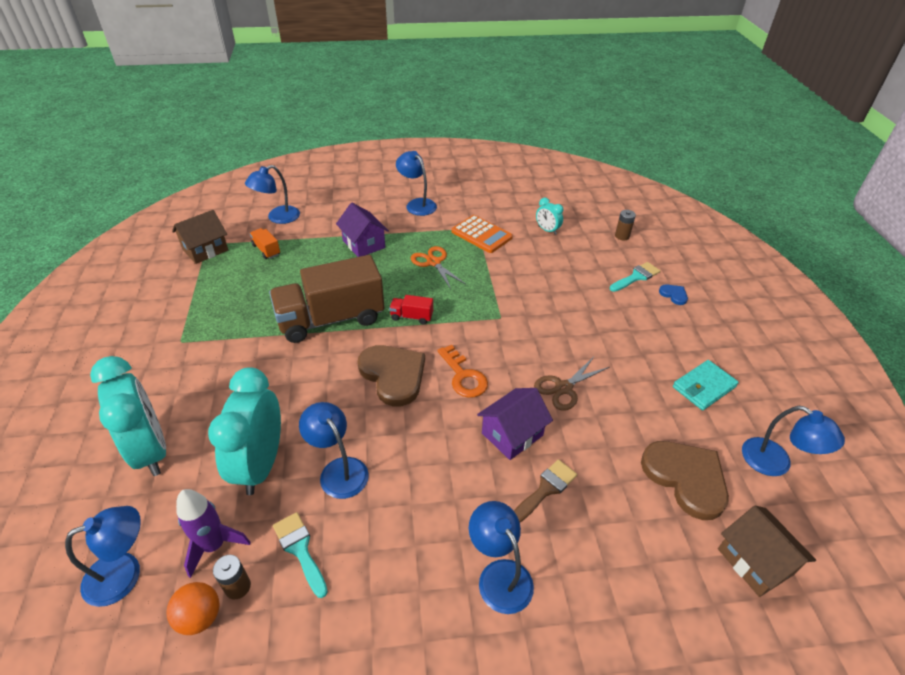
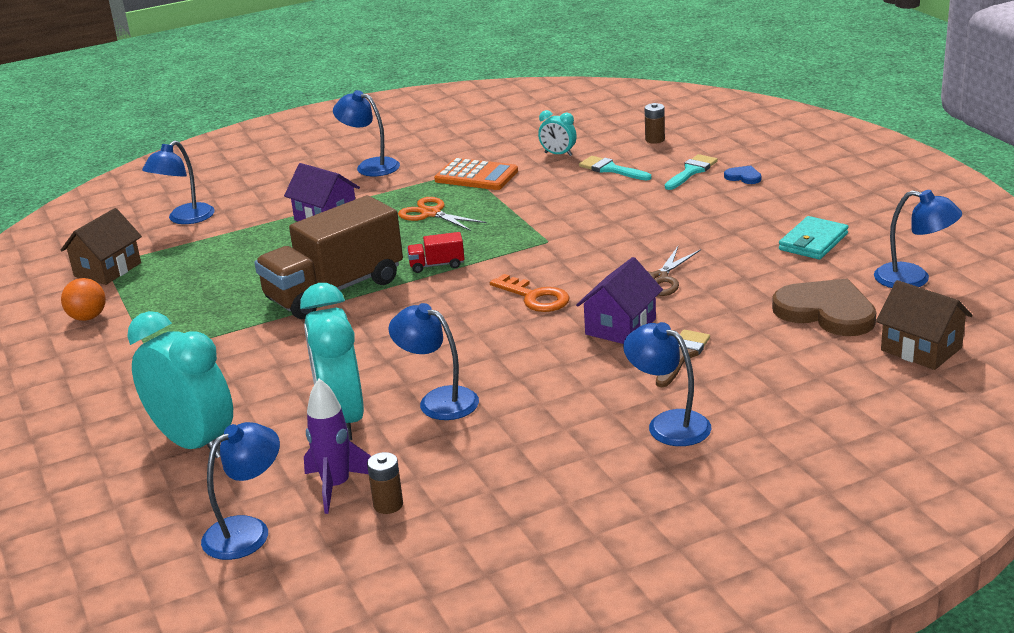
camera: 15 degrees left, 15 degrees down
(200, 617) = (363, 534): orange ball -> orange ball (88, 317)
(266, 250) = (195, 251): orange truck -> none
(300, 550) = (438, 464): turquoise brush -> turquoise brush (611, 169)
(393, 375) = (449, 316): brown heart -> none

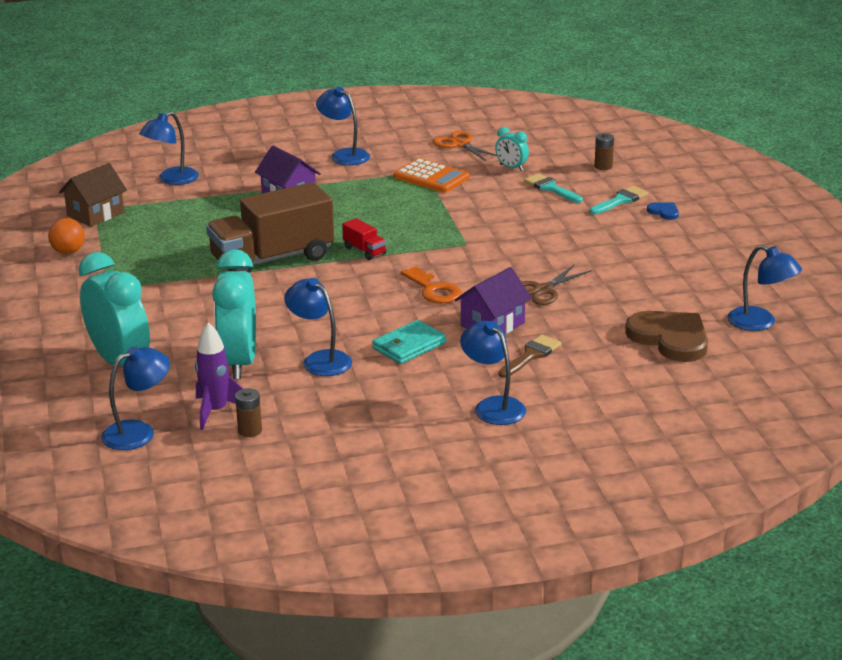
camera: 10 degrees right, 0 degrees up
(431, 213) = (378, 205): orange scissors -> orange scissors (459, 144)
(437, 265) = (364, 251): red truck -> red truck turned 135 degrees counterclockwise
(813, 242) = (692, 278): turquoise wallet -> turquoise wallet (409, 346)
(921, 349) = (731, 381): brown house -> none

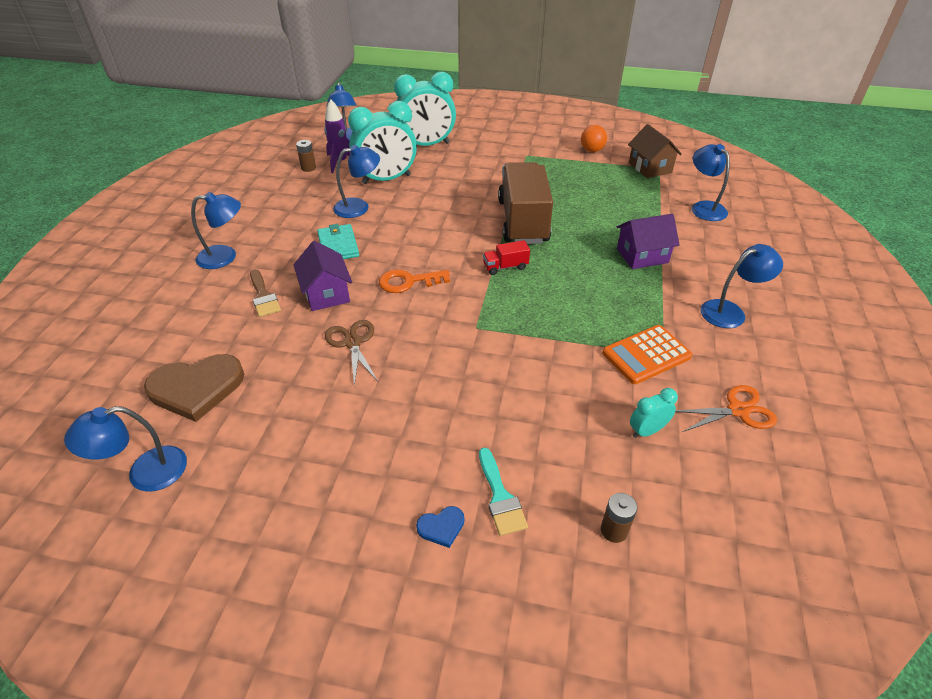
camera: 115 degrees right, 15 degrees up
(239, 362) = (386, 179): turquoise clock -> turquoise clock turned 135 degrees clockwise
(551, 188) = (570, 443): turquoise brush -> none

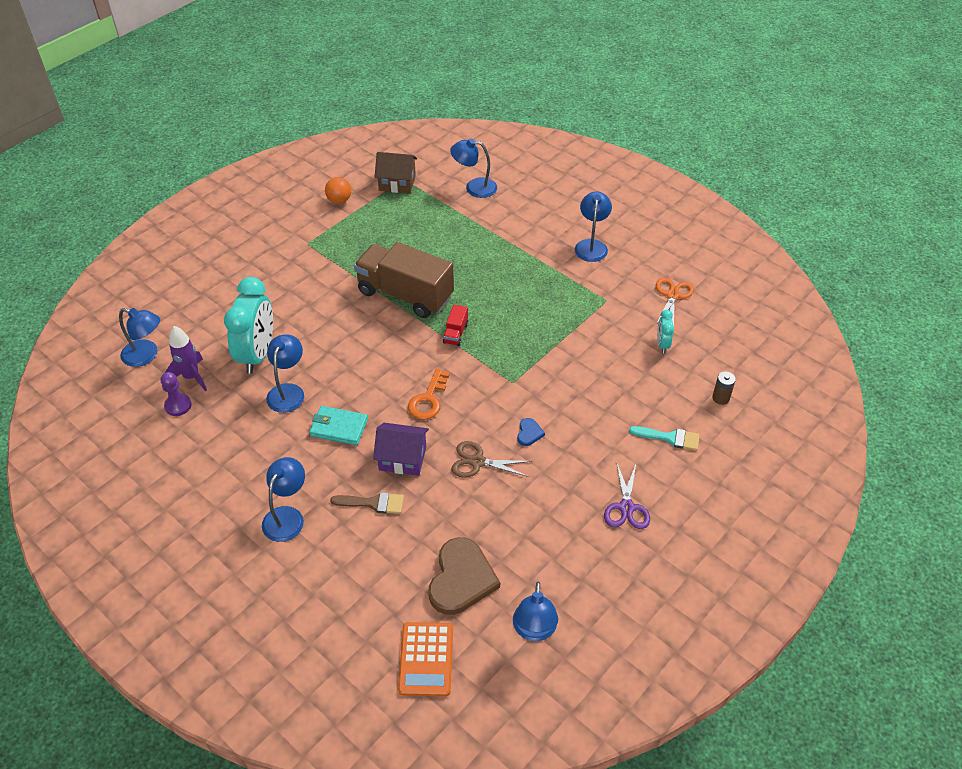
camera: 60 degrees left, 5 degrees up
(308, 168) = (178, 405): brown battery -> purple pawn
(360, 493) = (626, 507): none -> purple scissors
(426, 145) = (221, 301): turquoise clock -> none
(441, 527) = (675, 476): blue heart -> blue heart (529, 433)
(642, 255) = (503, 252): purple house -> none
(646, 355) = (601, 308): orange calculator -> orange calculator (426, 659)

